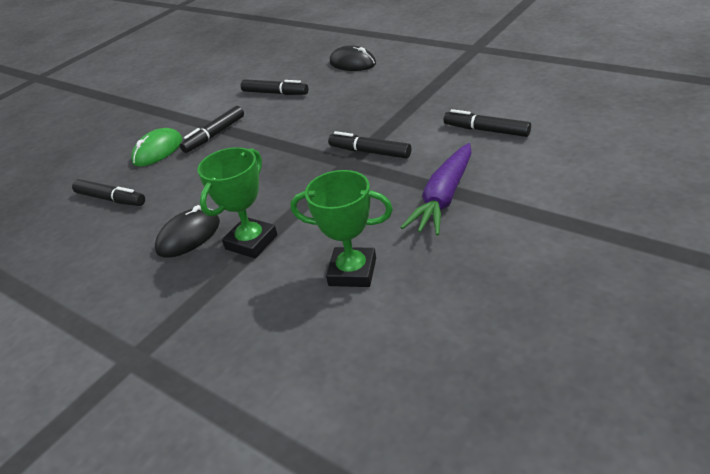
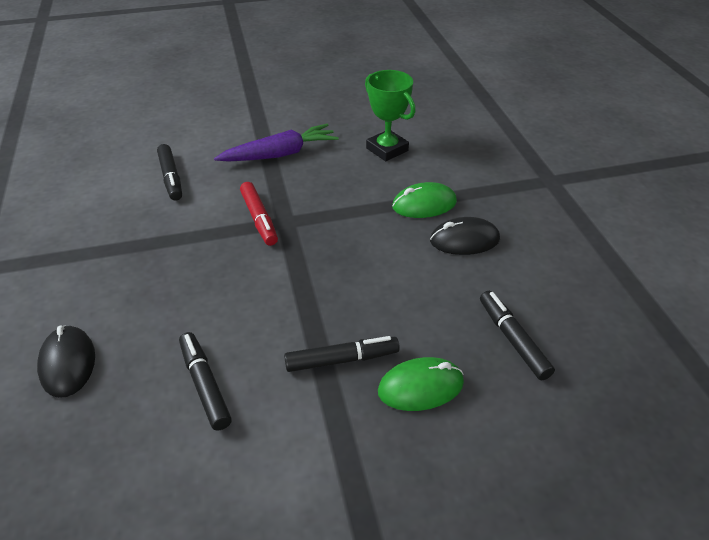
camera: 145 degrees left, 5 degrees up
(251, 242) = (424, 204): green trophy -> green mouse
(370, 152) = (259, 219): black marker -> red marker

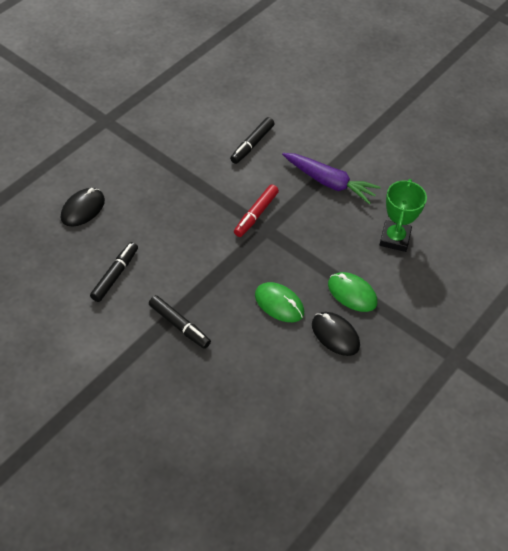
camera: 50 degrees right, 10 degrees up
(420, 387) = (190, 373): green mouse -> green mouse (279, 304)
(513, 339) = (264, 403): black marker -> none

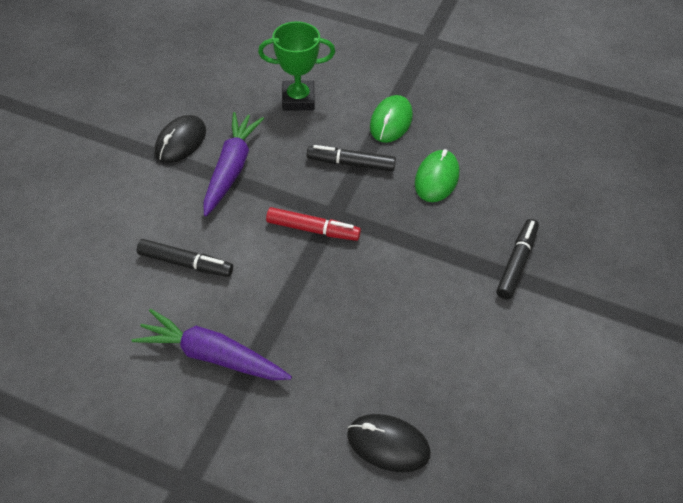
camera: 105 degrees left, 0 degrees up
(115, 275) = (482, 357): black marker -> black marker (351, 163)
(178, 145) = (212, 355): none -> purple carrot
(335, 335) = (451, 126): black mouse -> black mouse (181, 142)

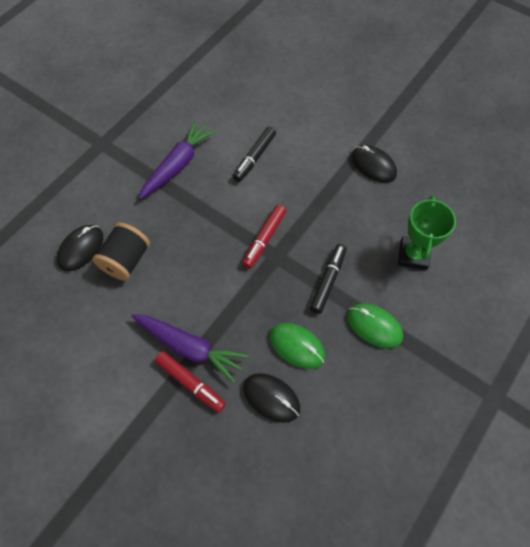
camera: 105 degrees right, 10 degrees up
(232, 168) = (338, 195): purple carrot -> purple carrot (189, 348)
(388, 377) = (126, 260): none -> black spool
(500, 190) = (271, 398): none -> black mouse
(516, 263) = (190, 383): black marker -> red marker

